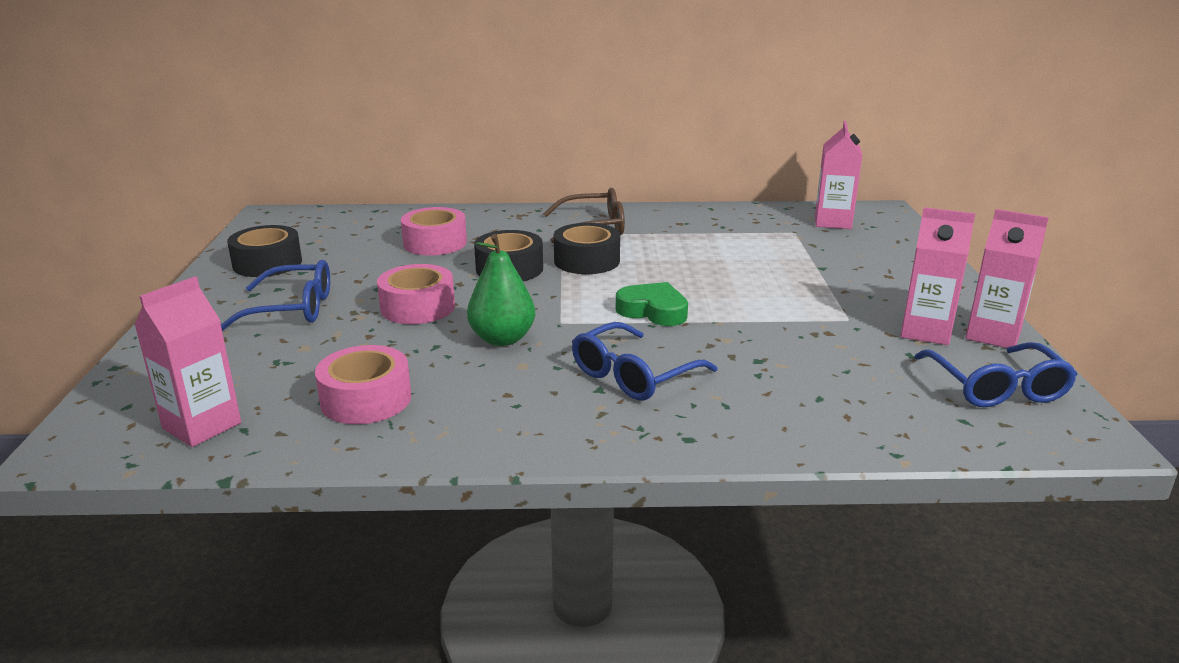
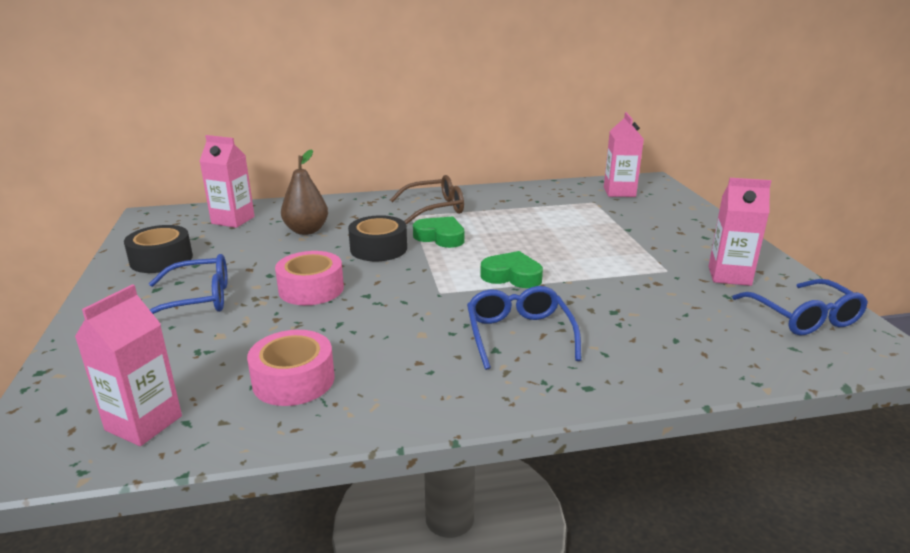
camera: 10 degrees left, 0 degrees up
(435, 243) = (306, 231): pink tape -> brown pear
(502, 339) = (395, 311): green pear -> none
(586, 261) = (440, 237): black tape -> green heart
(633, 375) = (519, 334): blue glasses -> blue glasses turned 135 degrees clockwise
(993, 335) = (779, 274): pink carton -> pink carton (233, 220)

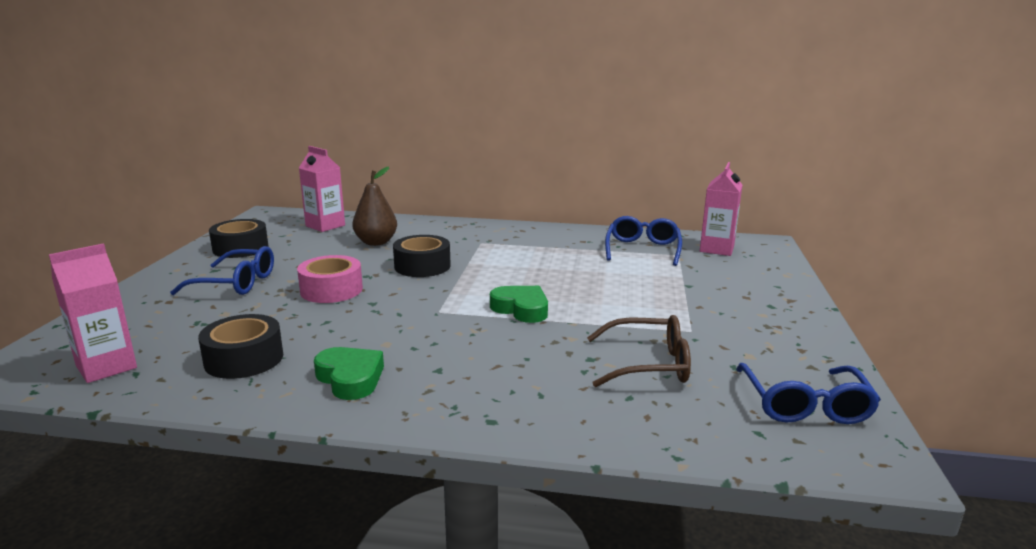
camera: 20 degrees right, 5 degrees down
(293, 380) = (244, 359): pink tape -> black tape
(435, 208) = (509, 239): brown glasses -> brown glasses (648, 364)
(440, 237) = (488, 265): green heart -> green heart (350, 378)
(519, 334) = (473, 361): blue glasses -> blue glasses (642, 249)
(729, 276) = (758, 348): pink carton -> none

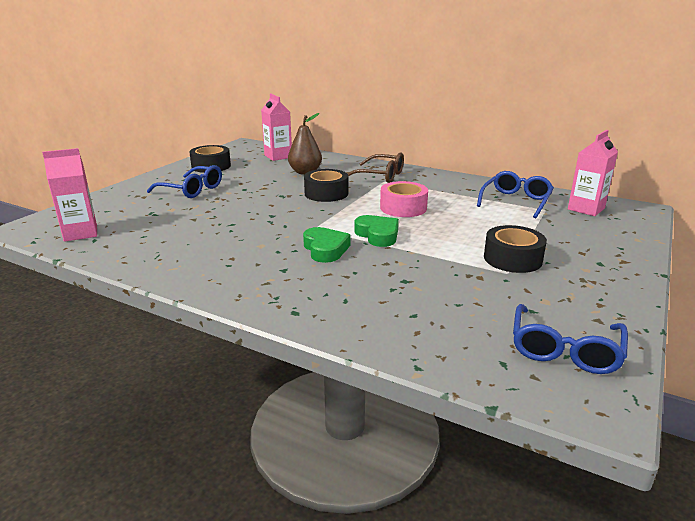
camera: 20 degrees right, 5 degrees up
(244, 359) = (162, 241): black tape -> black tape (512, 259)
(331, 290) = (250, 202): pink tape -> pink tape (403, 208)
(350, 378) = (220, 265): green heart -> green heart (325, 249)
(648, 364) = (449, 293): brown glasses -> brown glasses (380, 176)

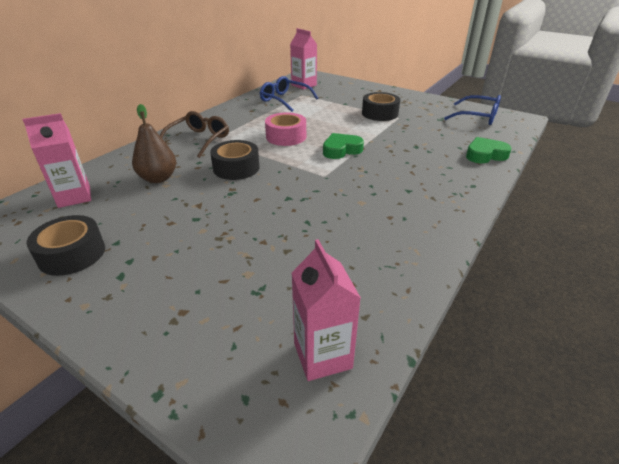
camera: 85 degrees left, 10 degrees up
(192, 190) = (177, 263): blue glasses -> none
(325, 249) = (369, 172): green heart -> green heart (485, 155)

